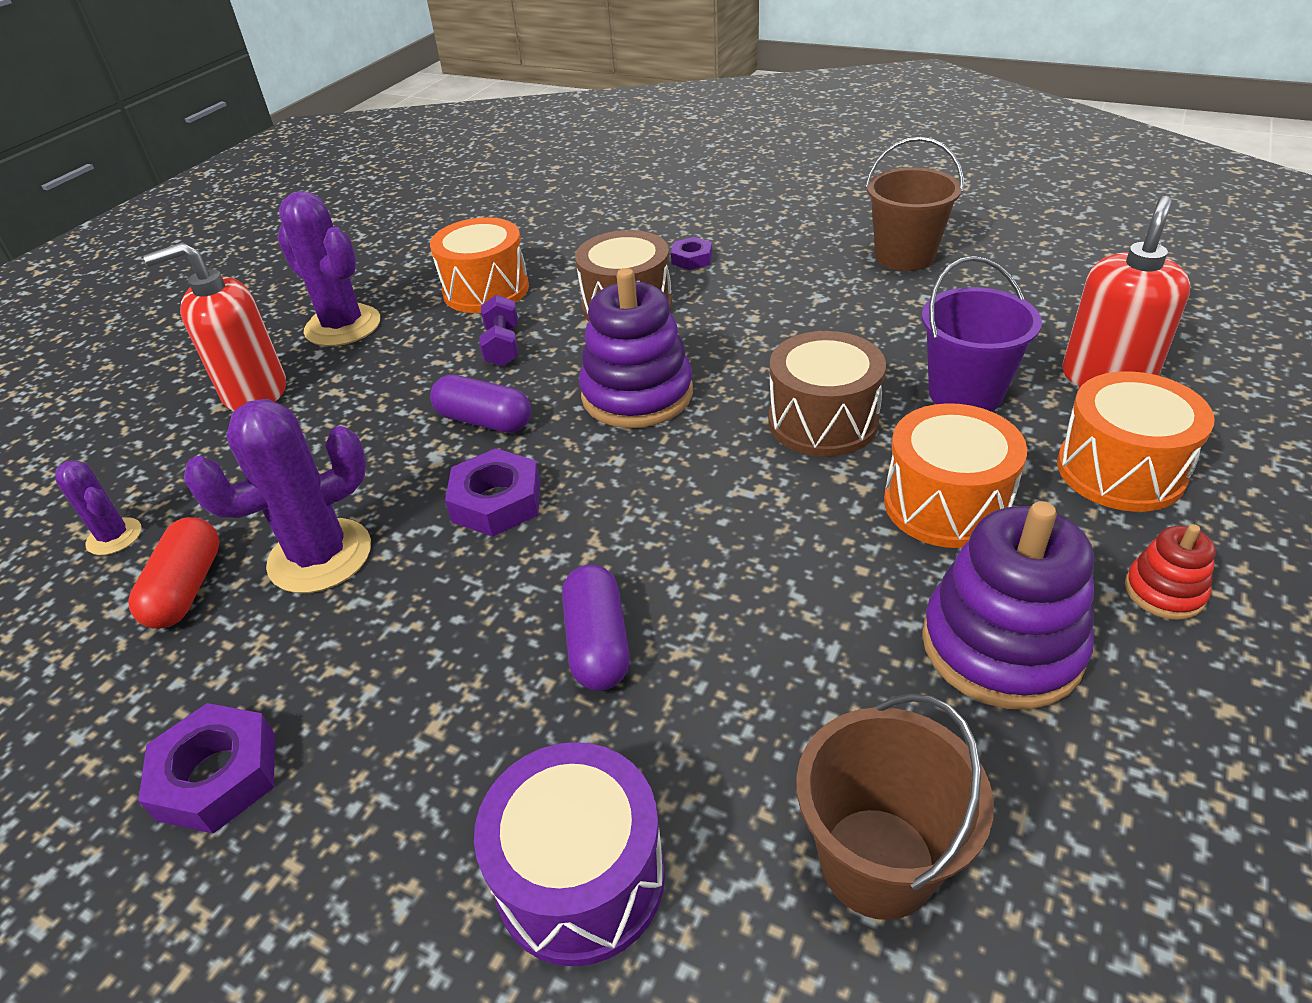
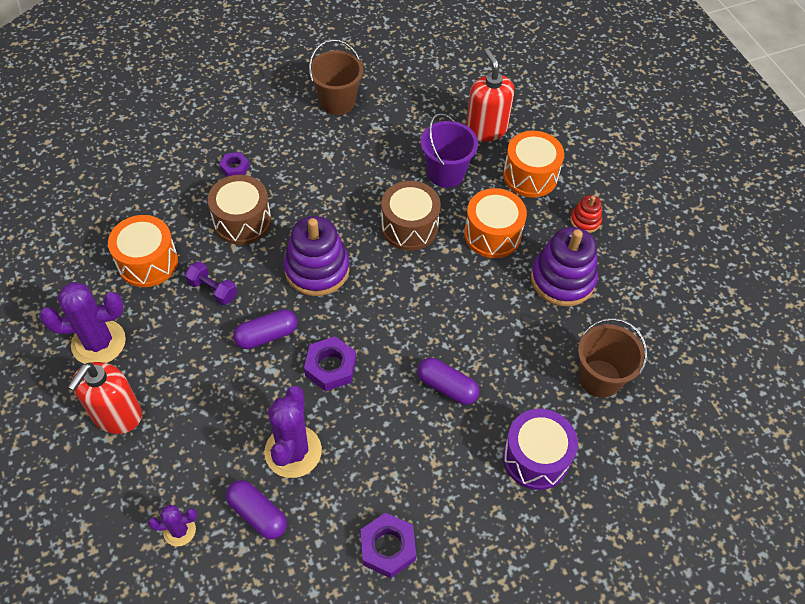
camera: 55 degrees left, 15 degrees up
(186, 588) = (257, 514): red capsule -> purple capsule

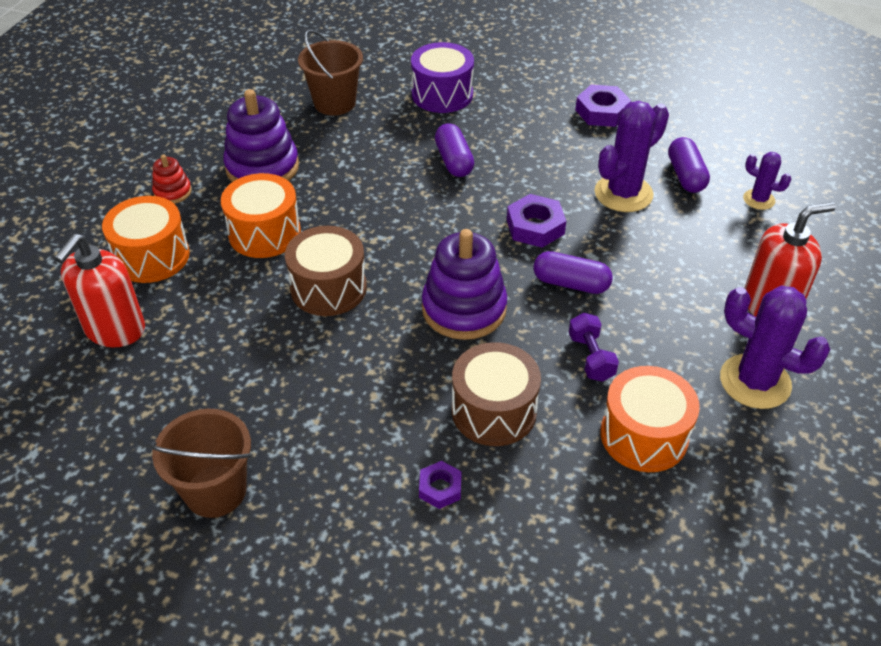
camera: 135 degrees left, 10 degrees down
(446, 173) = (222, 313): purple bucket -> none

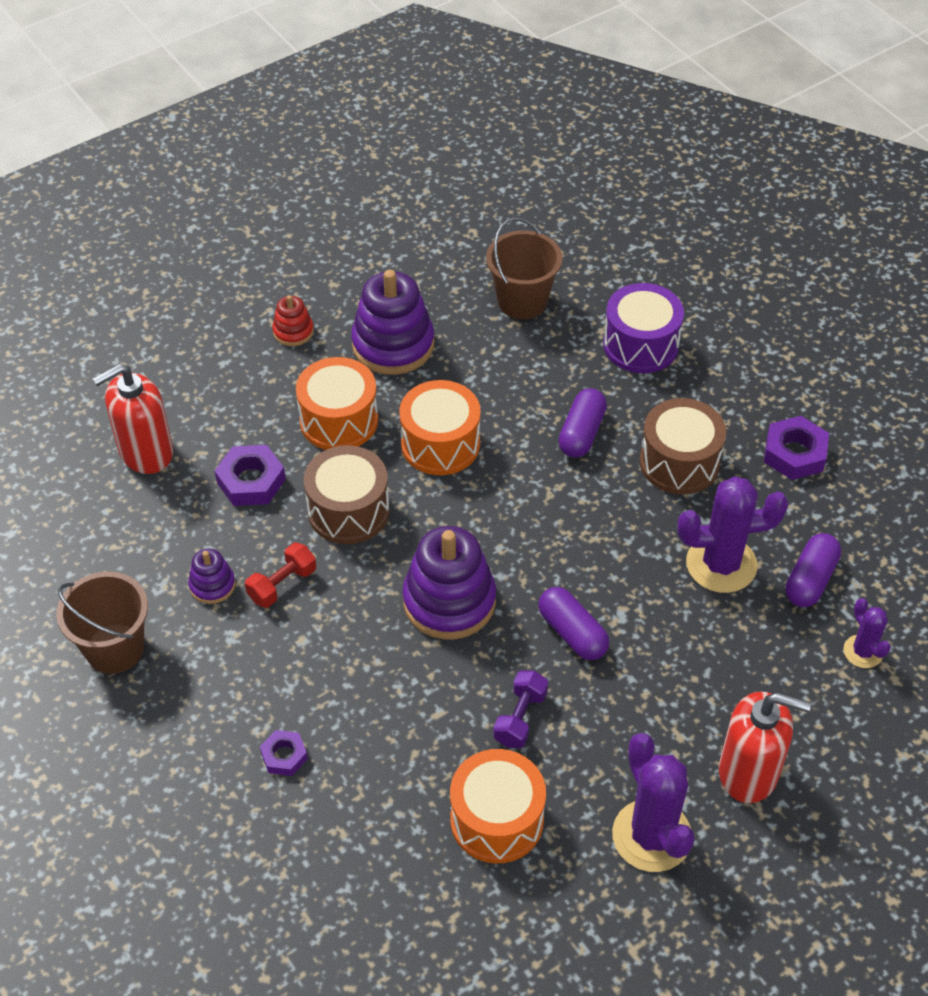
camera: 35 degrees right, 5 degrees up
(152, 256) = (226, 393): orange drum -> orange drum (440, 444)
(262, 396) = (212, 585): none -> purple stacking toy
(322, 365) = (282, 584): none -> red dumbbell
(494, 411) = (388, 715): brown drum -> brown drum (679, 462)
(535, 227) = (595, 552): purple nut -> purple nut (251, 481)

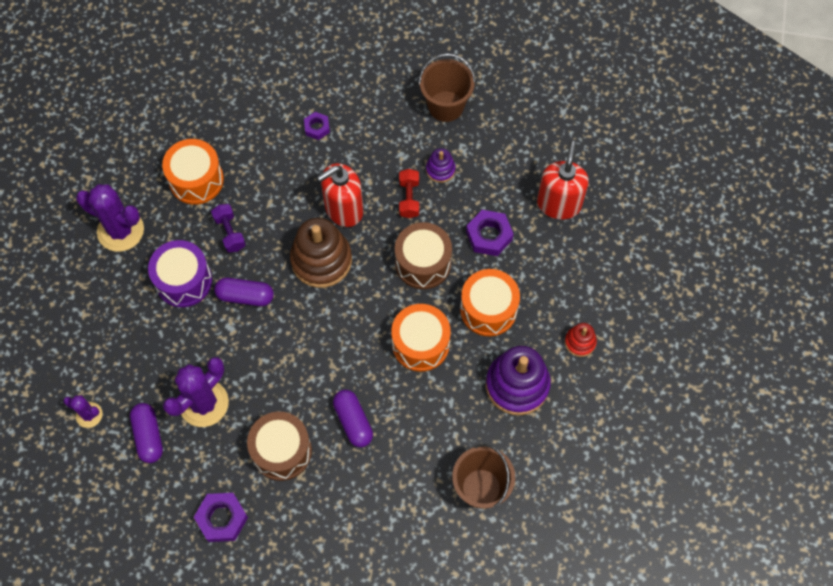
camera: 135 degrees right, 15 degrees up
(449, 601) = (321, 260): purple stacking toy -> brown stacking toy
(640, 345) = (380, 520): purple drum -> purple drum (184, 281)
(748, 772) = (99, 298): red soap dispenser -> red soap dispenser (343, 209)

